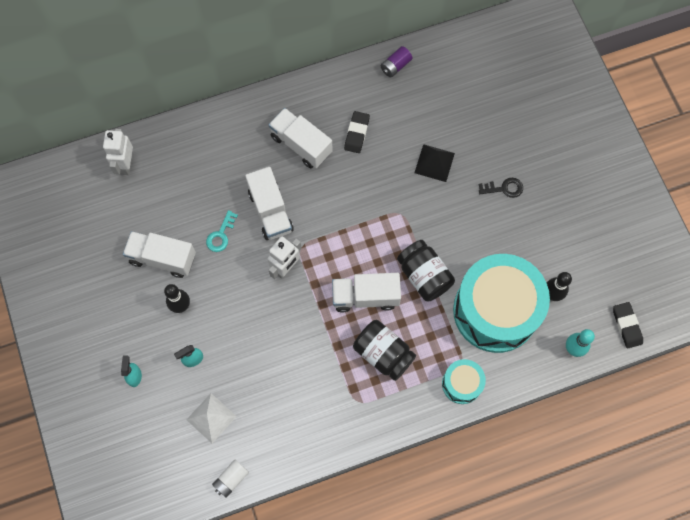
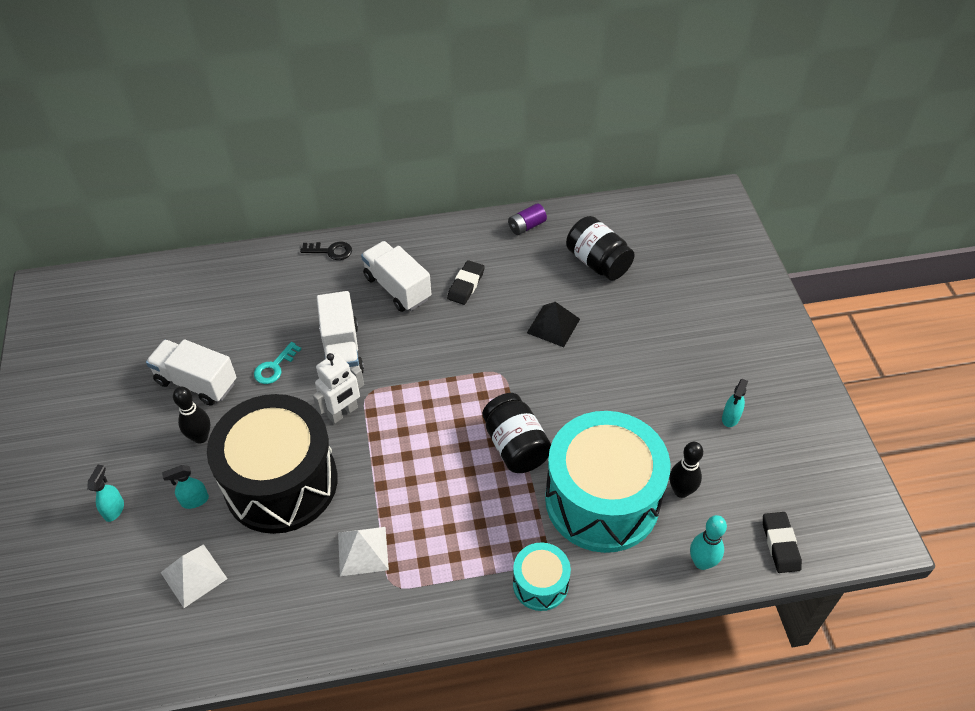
camera: 10 degrees right, 20 degrees down
(126, 164) = (189, 282): white robot -> none
(231, 479) = (194, 660): white battery -> none
(254, 334) = (281, 482): none -> black drum
(329, 379) = (362, 551): none -> white pyramid
(365, 296) = (435, 459): white truck -> none
(383, 354) = (442, 530): black jar -> black jar (597, 262)
(504, 188) = (635, 363): black key -> black key (330, 251)
(582, 226) = (730, 418): none -> turquoise spray bottle

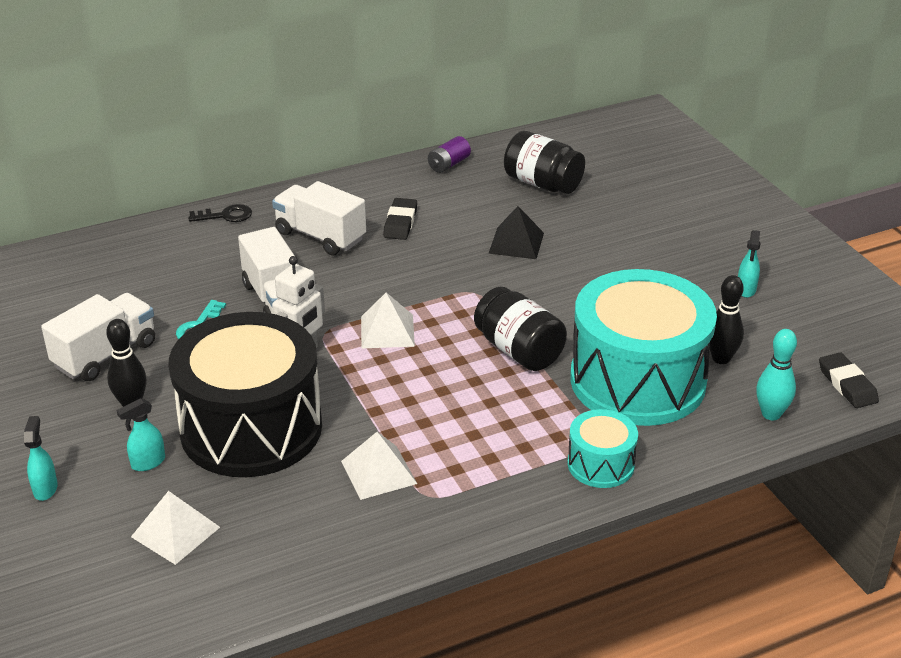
camera: 15 degrees left, 15 degrees down
(196, 382) = (105, 355): white truck -> white truck turned 120 degrees clockwise
(417, 402) = (387, 331): none -> white pyramid

